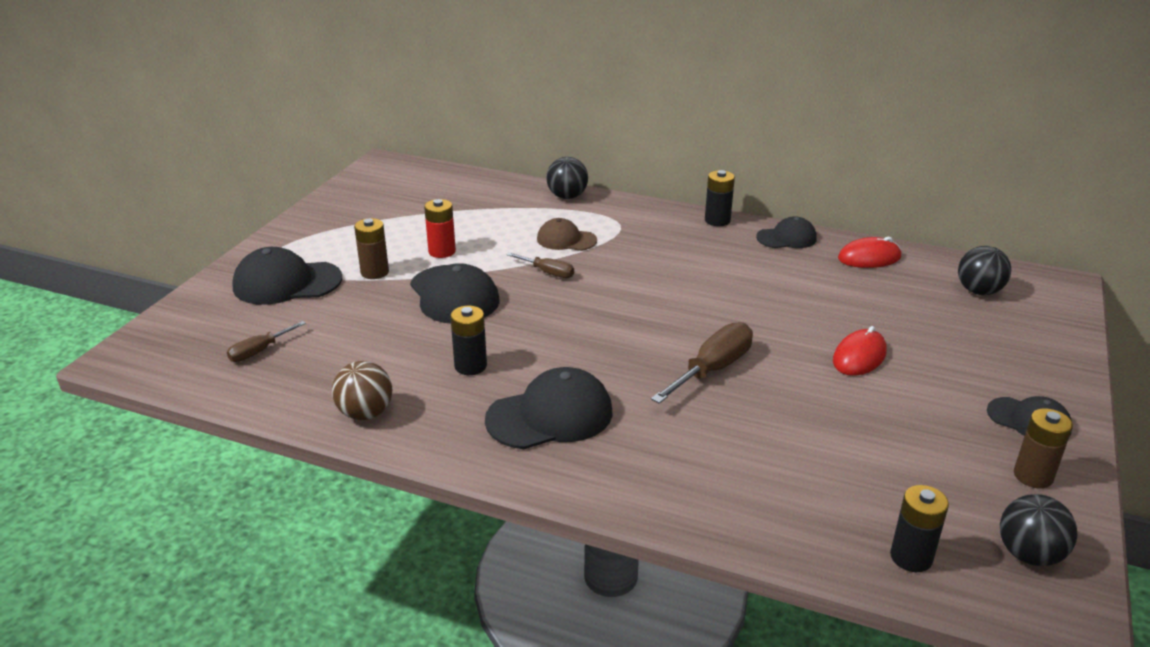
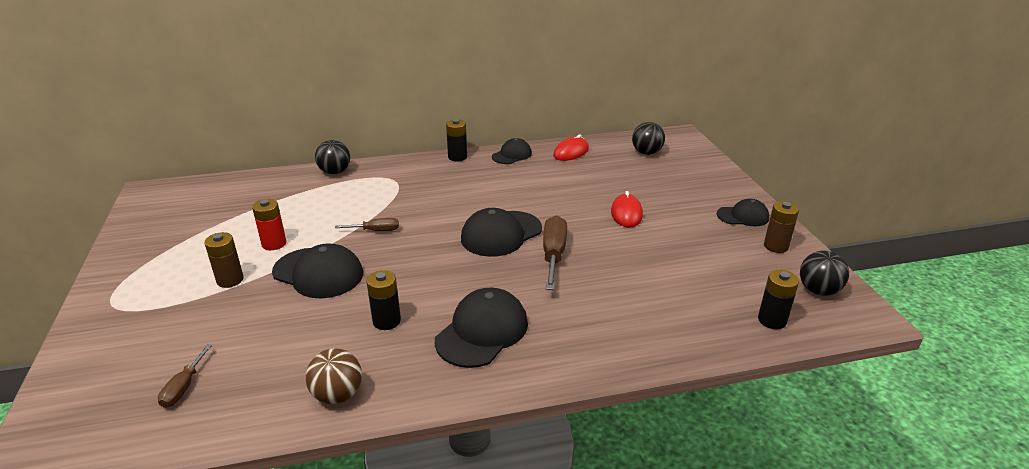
camera: 35 degrees left, 0 degrees up
(287, 283) = (152, 319): black cap -> black cap (501, 234)
(566, 240) = (365, 203): brown cap -> none

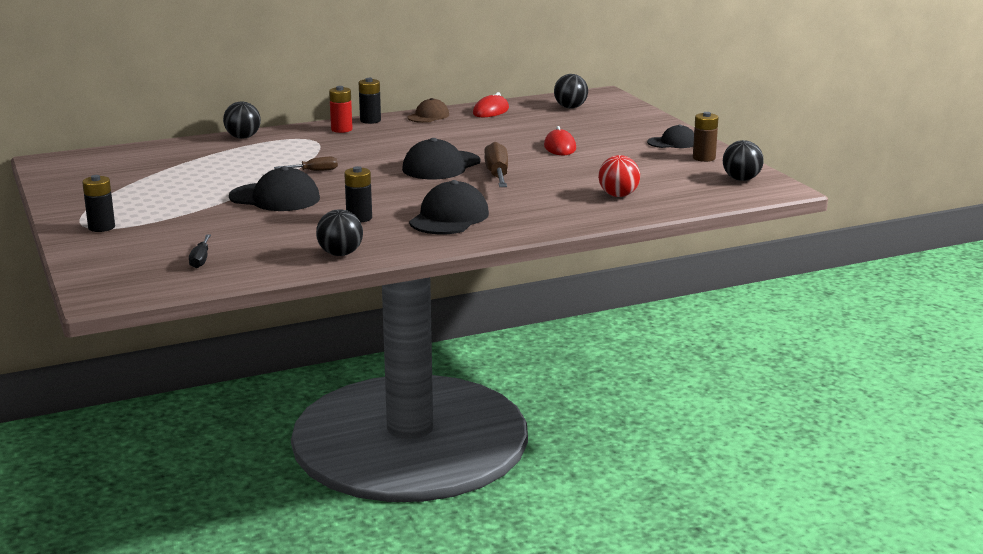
camera: 10 degrees left, 10 degrees down
(184, 387) = (200, 260): brown screwdriver -> black screwdriver
(230, 280) = (190, 207): brown battery -> none
(274, 244) = (216, 184): red battery -> red battery (341, 129)
(338, 395) = (340, 254): brown ball -> black ball
(512, 155) = (428, 116): black cap -> brown cap
(677, 308) = (618, 195): none -> red ball
(772, 320) = (701, 196): black battery -> black battery (101, 227)

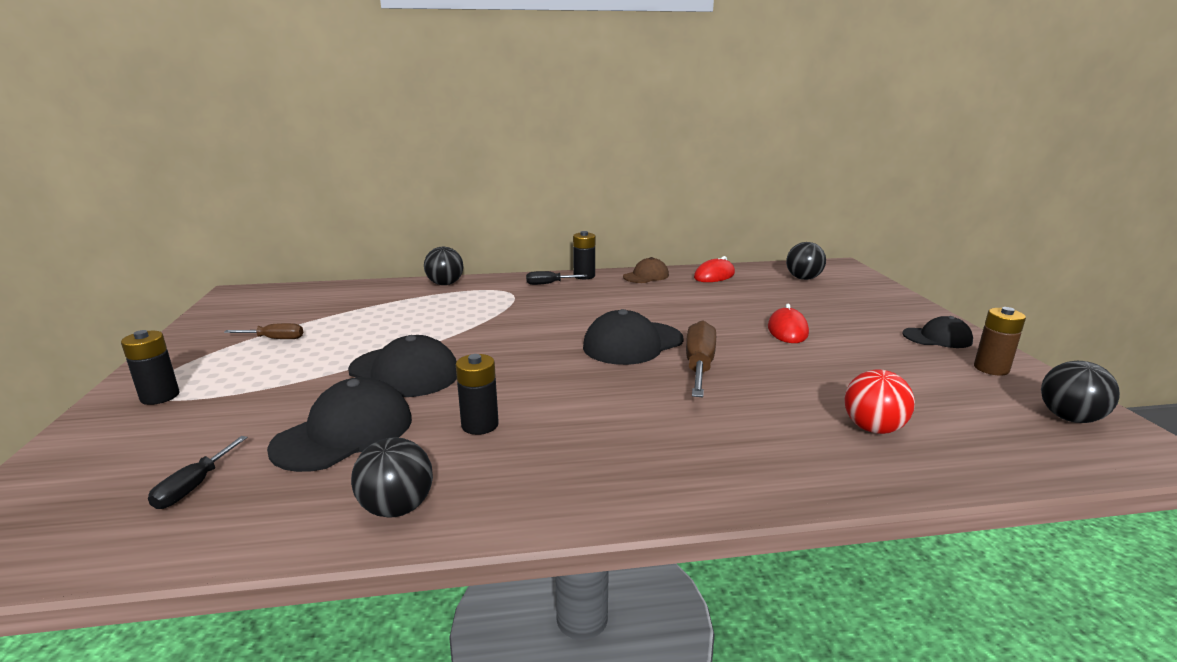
camera: 15 degrees right, 0 degrees up
(314, 171) = (482, 335): brown screwdriver -> brown screwdriver (275, 339)
(341, 129) = (548, 284): red battery -> black screwdriver
(449, 218) = (605, 443): black cap -> black cap (344, 433)

